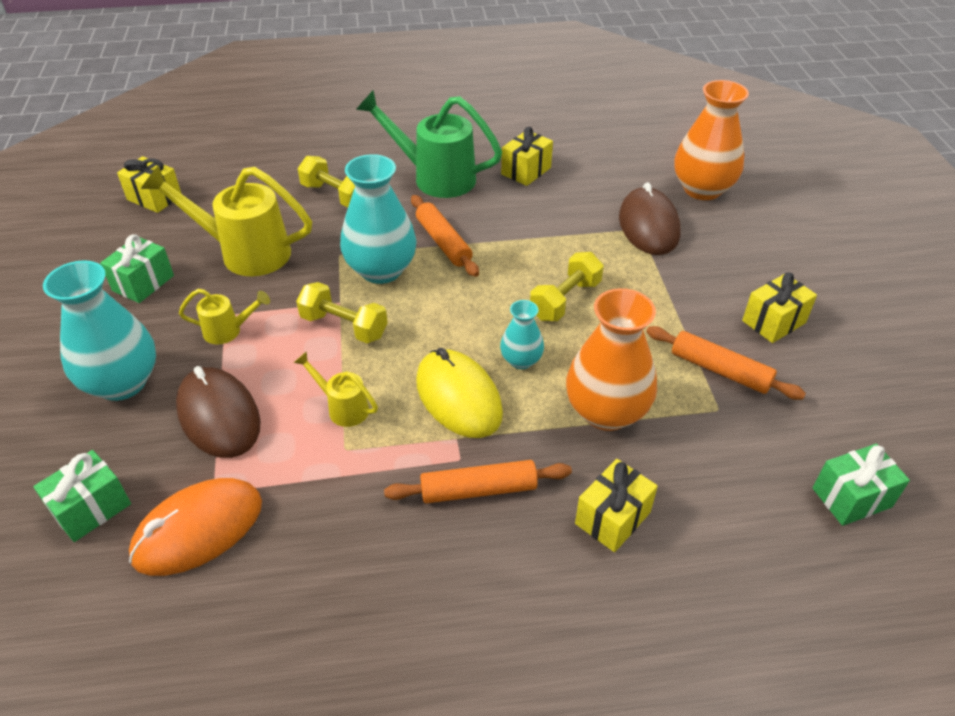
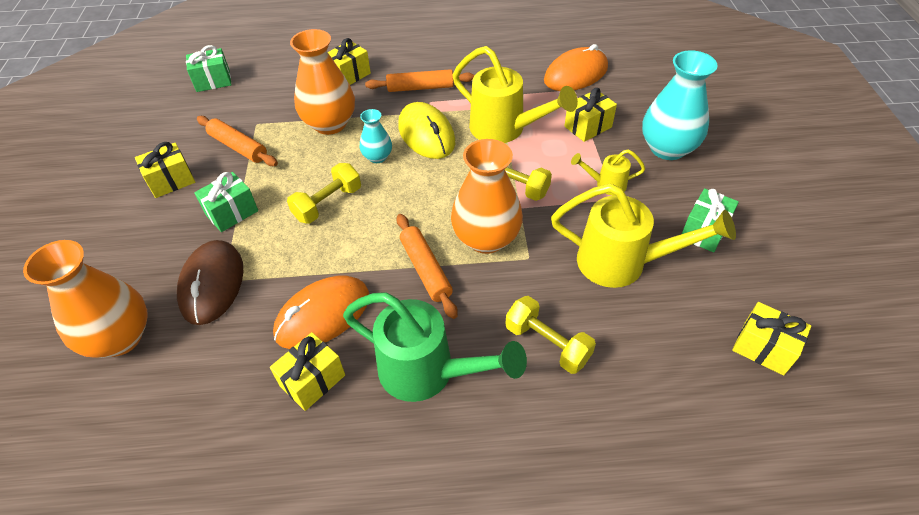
camera: 175 degrees left, 5 degrees up
(91, 508) = (641, 83): green gift -> green gift (232, 213)
(219, 416) = (588, 127): brown mouse -> yellow gift
(342, 407) = (505, 130): yellow watering can -> yellow watering can, size x2.02
(381, 270) = (486, 239): turquoise vase -> orange vase
(533, 208) = (323, 315): none -> orange mouse

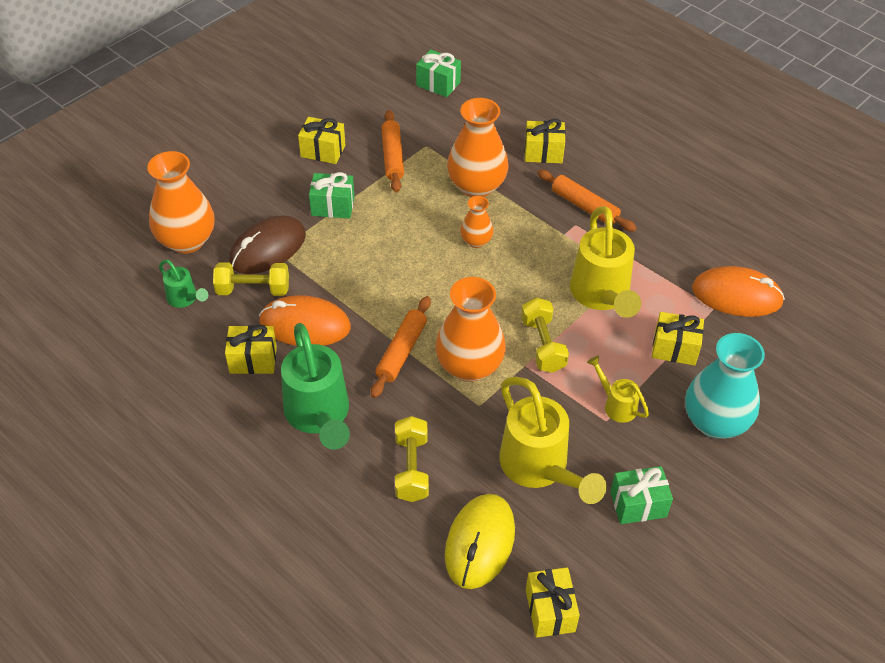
camera: 45 degrees right, 0 degrees up
(180, 387) = (185, 299): none -> green watering can
(328, 204) = (398, 250): yellow dumbbell -> yellow dumbbell (253, 290)
(377, 157) = (476, 241): turquoise vase -> orange vase
(426, 134) = (535, 251): yellow mouse -> yellow mouse (480, 543)

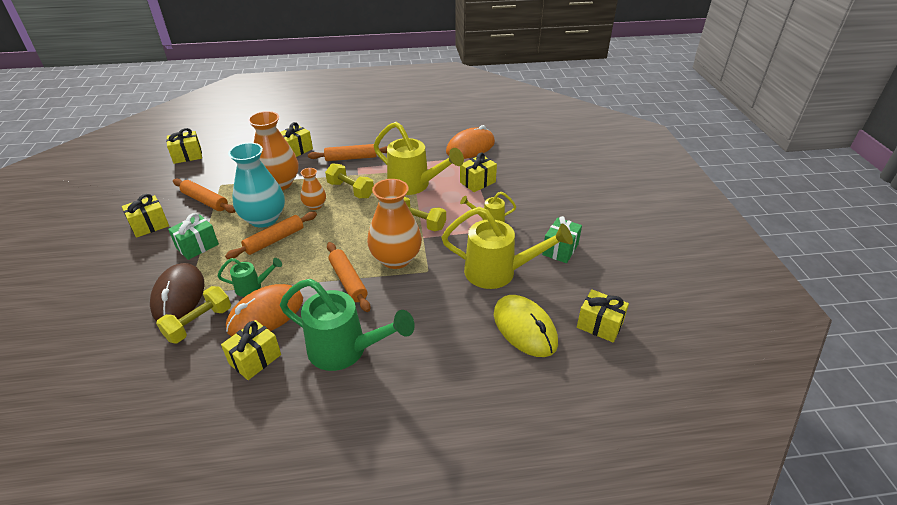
camera: 50 degrees left, 10 degrees down
(185, 299) = (149, 368): green watering can -> green watering can (253, 287)
(187, 240) = (102, 335): orange vase -> none
(396, 252) = (274, 240): none -> orange rolling pin
(411, 468) = (438, 328): yellow dumbbell -> yellow dumbbell (350, 190)
(438, 84) = (187, 156): green gift -> yellow gift
(715, 422) = (536, 195): turquoise vase -> turquoise vase (264, 219)

